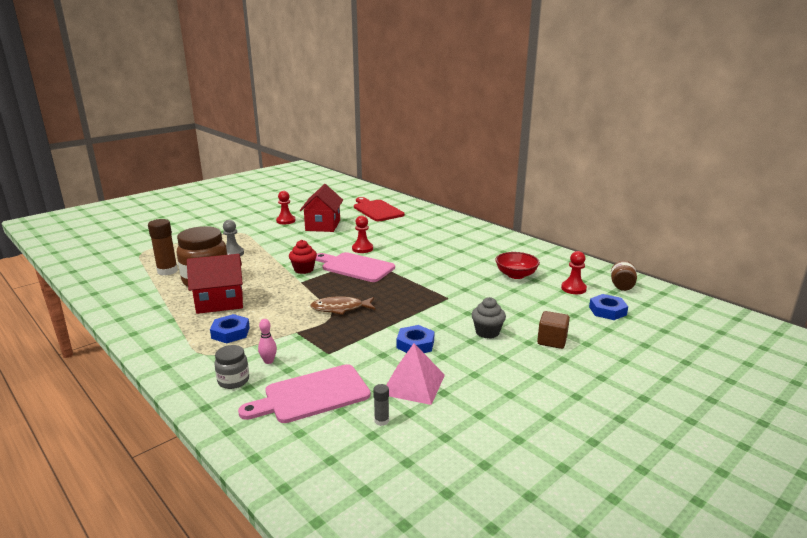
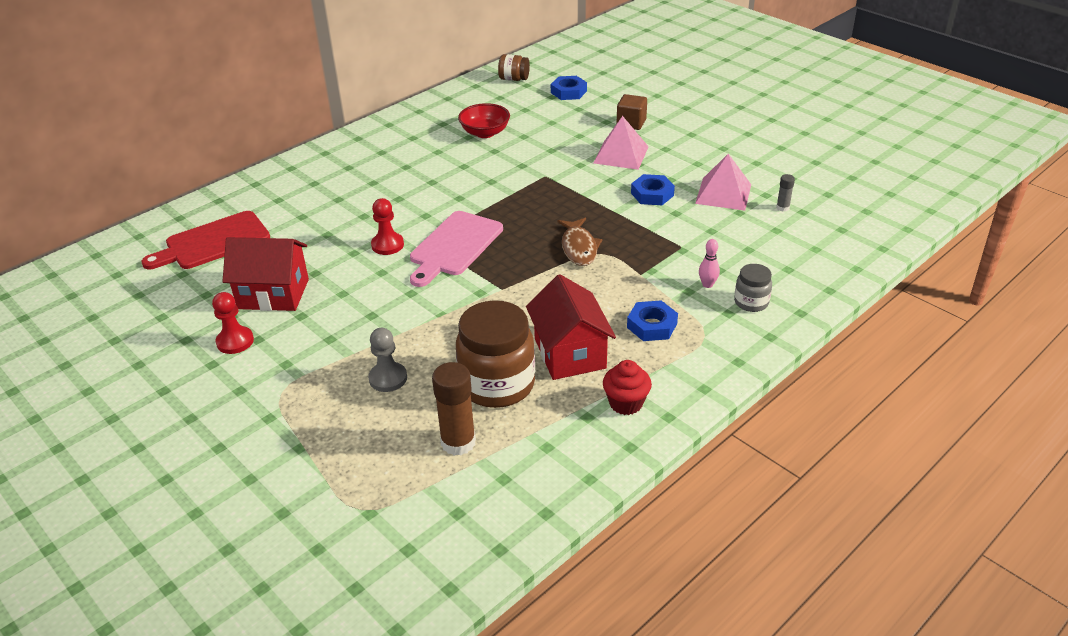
camera: 90 degrees left, 15 degrees up
(303, 269) = (461, 291): red cupcake -> red cupcake (626, 403)
(312, 395) = (758, 248): pink cutting board -> none
(487, 332) = (621, 154): grey cupcake -> pink pyramid
(573, 288) = (520, 103): red pawn -> none

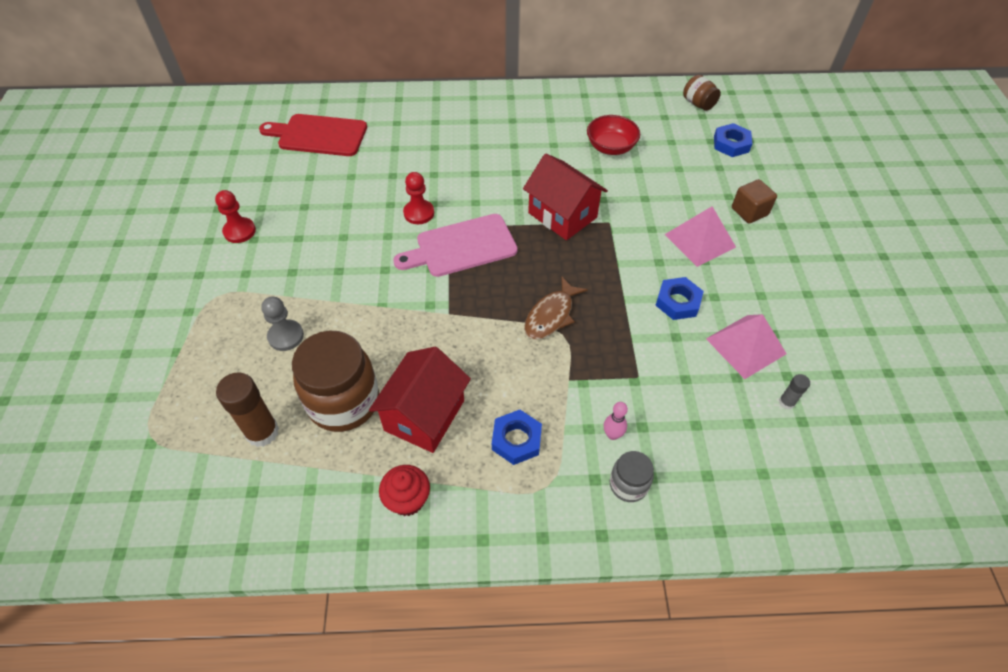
camera: 40 degrees right, 15 degrees up
(273, 294) = (303, 206): red house -> red house (562, 215)

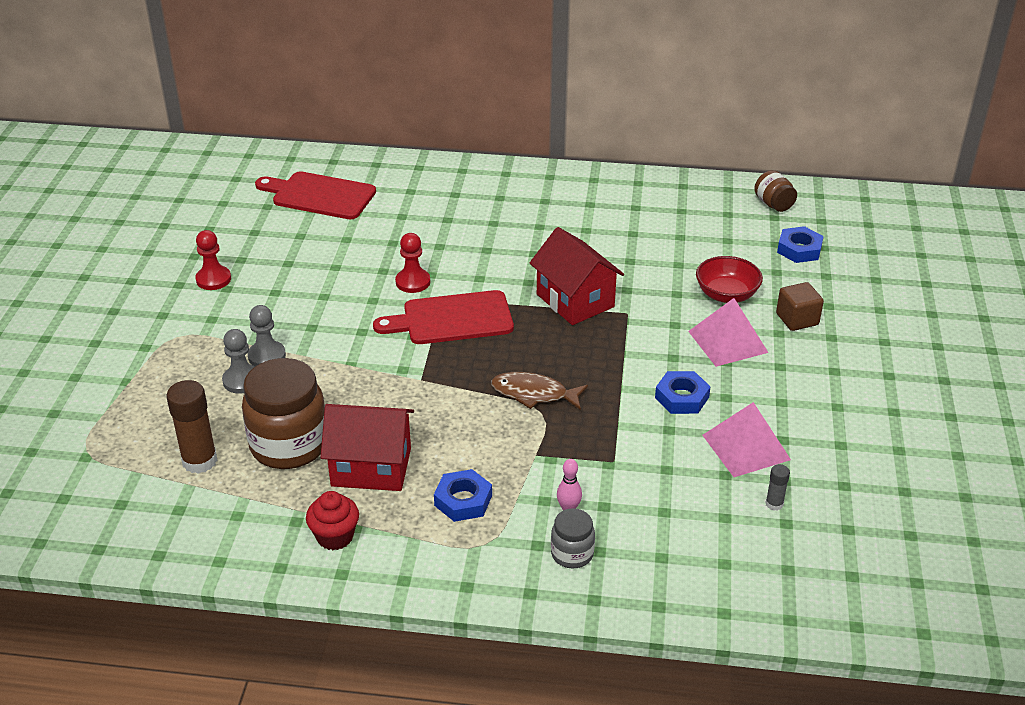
camera: 10 degrees right, 15 degrees down
(304, 307) = (267, 356): none -> grey pawn
(424, 415) = (371, 467): red house -> red house turned 60 degrees clockwise
(461, 247) = (452, 319): pink cutting board -> red cutting board
(551, 315) = (534, 394): brown fish -> brown fish turned 60 degrees clockwise
(611, 147) = (652, 239): red bowl -> red bowl (726, 295)

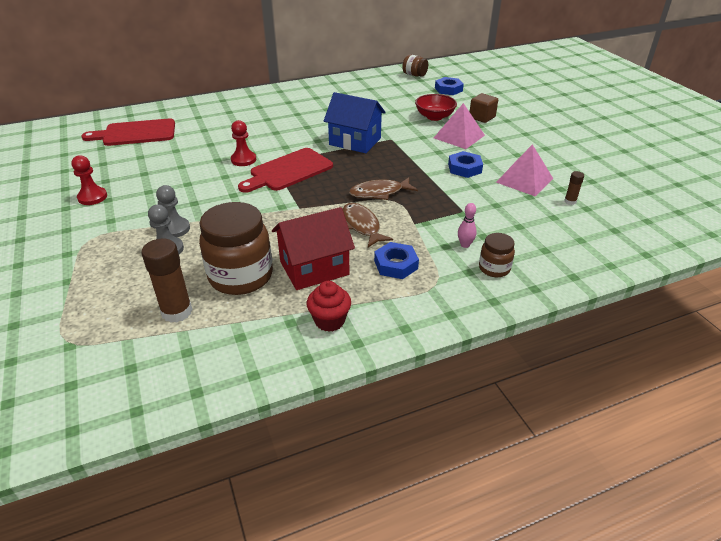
camera: 30 degrees left, 0 degrees up
(471, 433) = (362, 225): none -> brown fish
(572, 554) = (494, 268): grey jar -> brown jar
(575, 300) = (355, 141): red house -> blue house
(774, 504) = (570, 201): grey glue stick -> brown glue stick

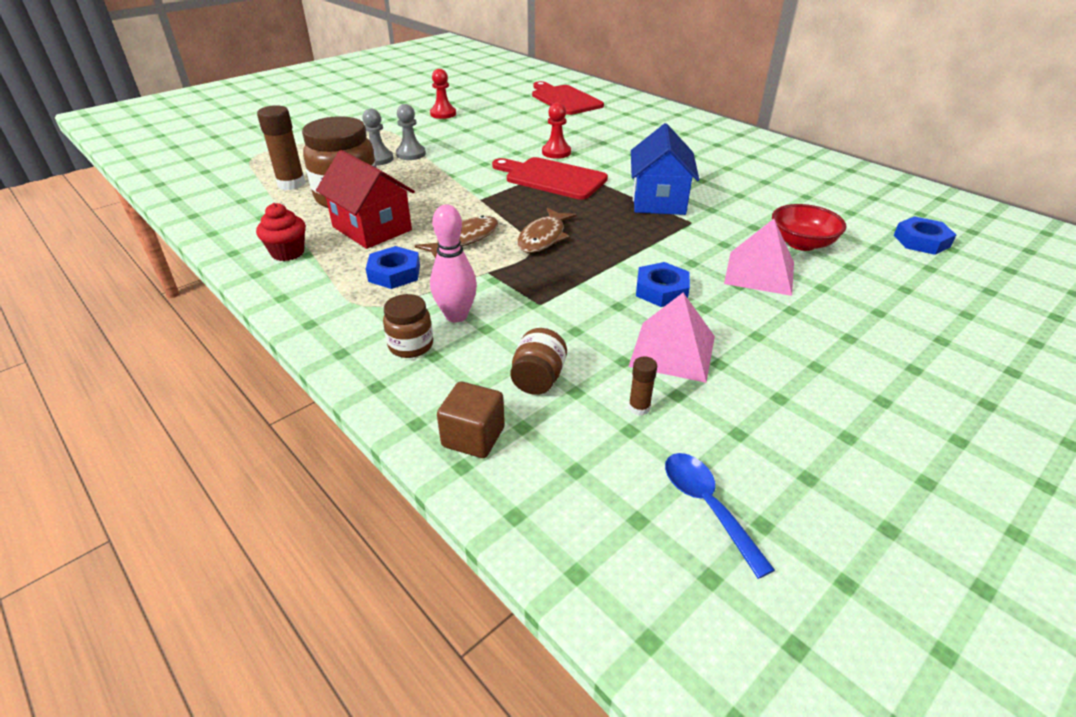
camera: 70 degrees right, 0 degrees up
(379, 193) = (543, 237): brown fish -> brown fish turned 120 degrees counterclockwise
(414, 75) = (931, 205): brown jar -> brown jar (538, 379)
(465, 245) = (456, 316): pink bowling pin -> pink bowling pin, size x1.72
(482, 117) = (855, 285): brown cube -> brown cube (473, 437)
(639, 201) = (707, 506): none -> blue spoon

